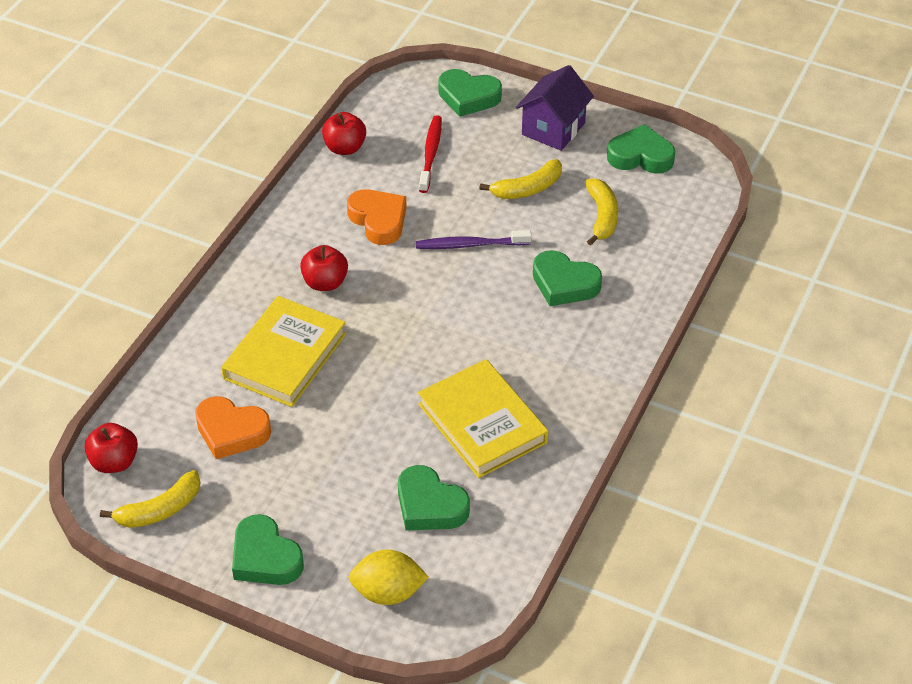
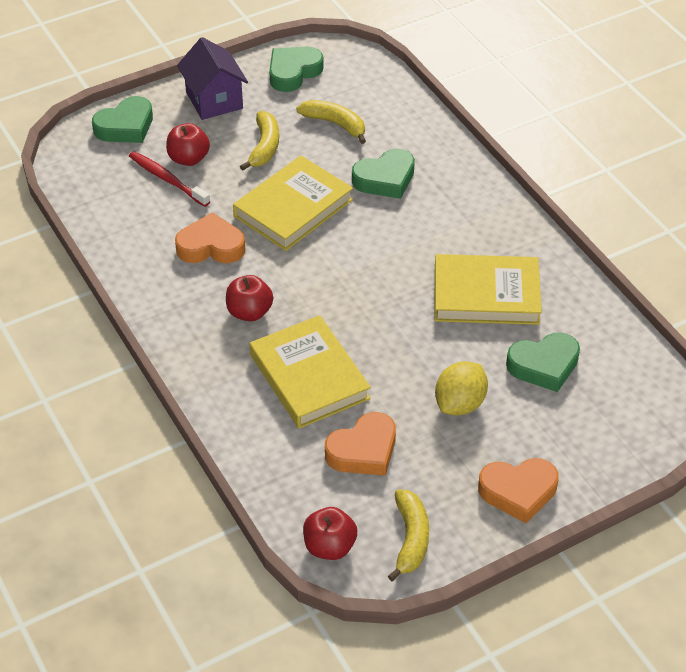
camera: 55 degrees left, 0 degrees up
(265, 557) = (518, 492): green heart -> orange heart
(345, 148) = (104, 225): red apple -> red apple (188, 159)
(388, 592) = (611, 432): yellow lemon -> yellow lemon (460, 404)
(470, 245) = (293, 208): purple toothbrush -> yellow book

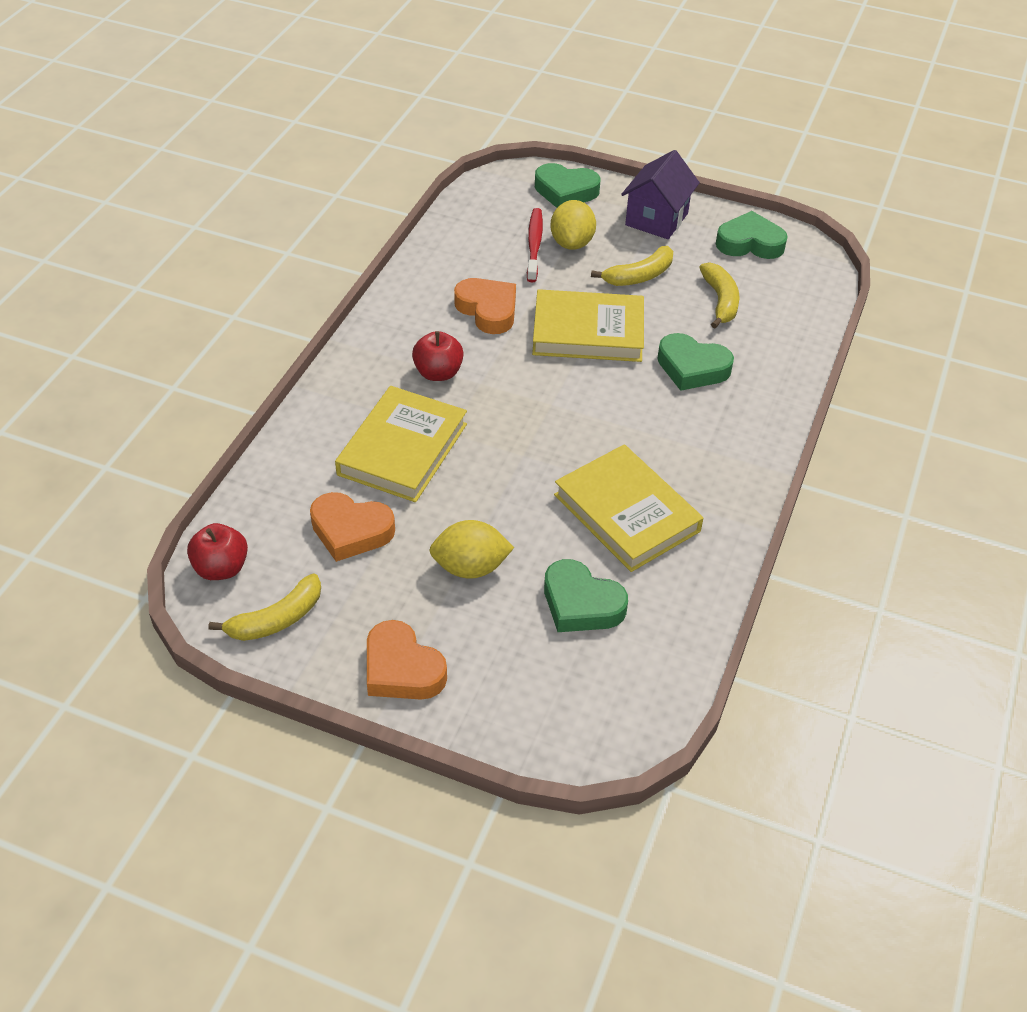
camera: 50 degrees right, 0 degrees up
(188, 159) = (572, 243): red apple -> yellow lemon

